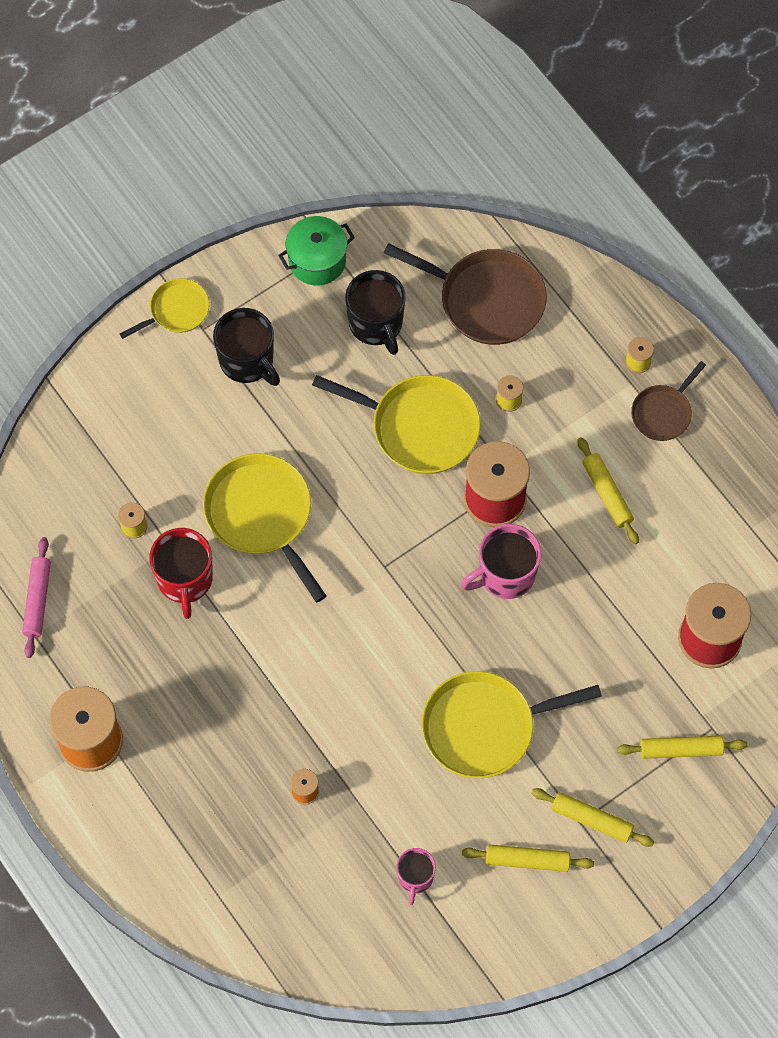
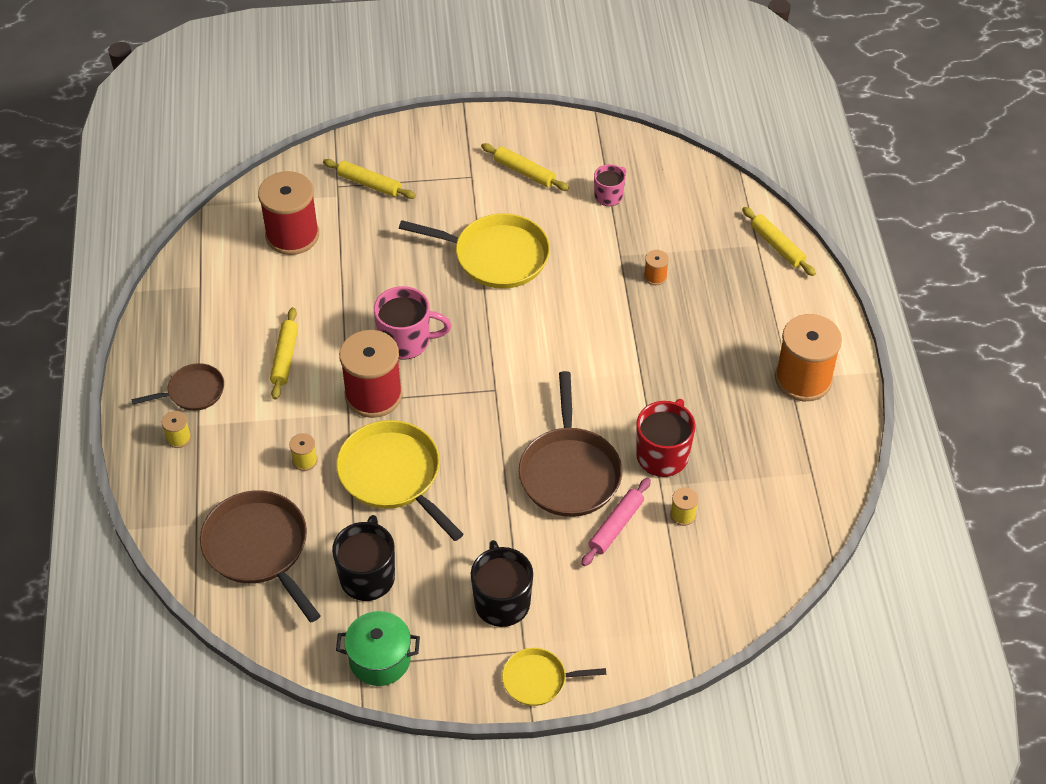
camera: 150 degrees left, 15 degrees down
(37, 600) = (796, 497): pink rolling pin -> pink rolling pin (616, 526)
(261, 515) = (569, 472): yellow pan -> brown pan
(592, 819) = (462, 174): yellow rolling pin -> yellow rolling pin (777, 246)

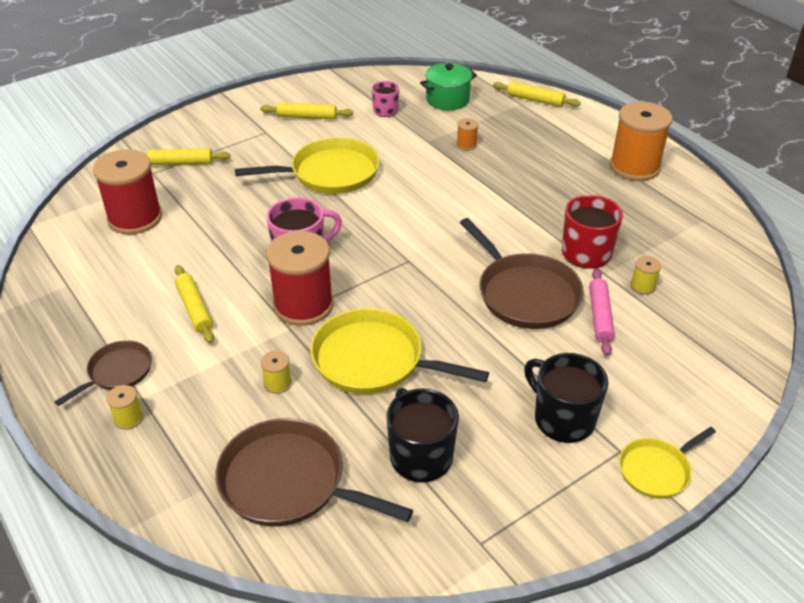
camera: 30 degrees left, 10 degrees down
(380, 659) = (496, 527): green pot -> green pot (447, 100)

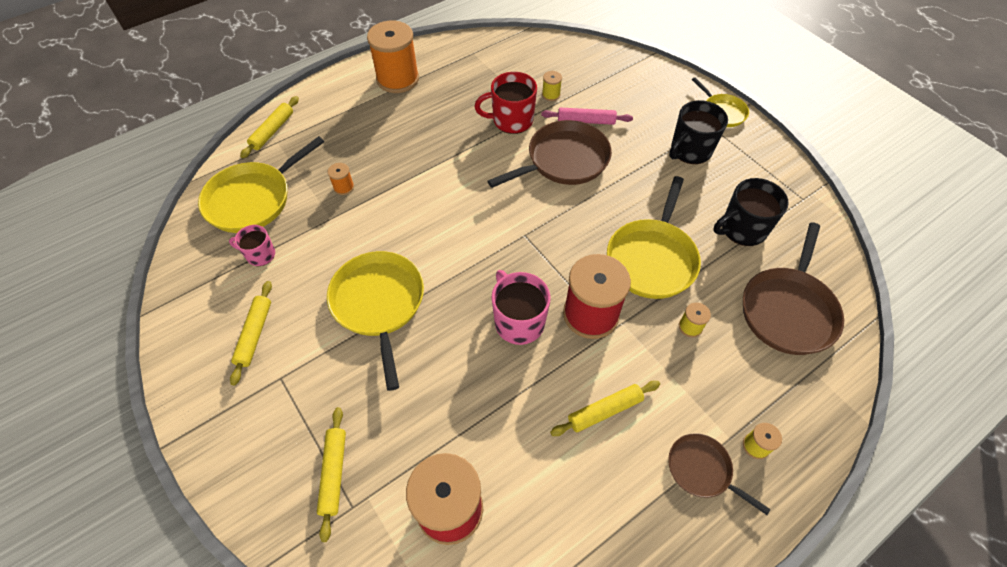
camera: 90 degrees left, 15 degrees up
(447, 100) = (253, 199): green pot -> yellow pan

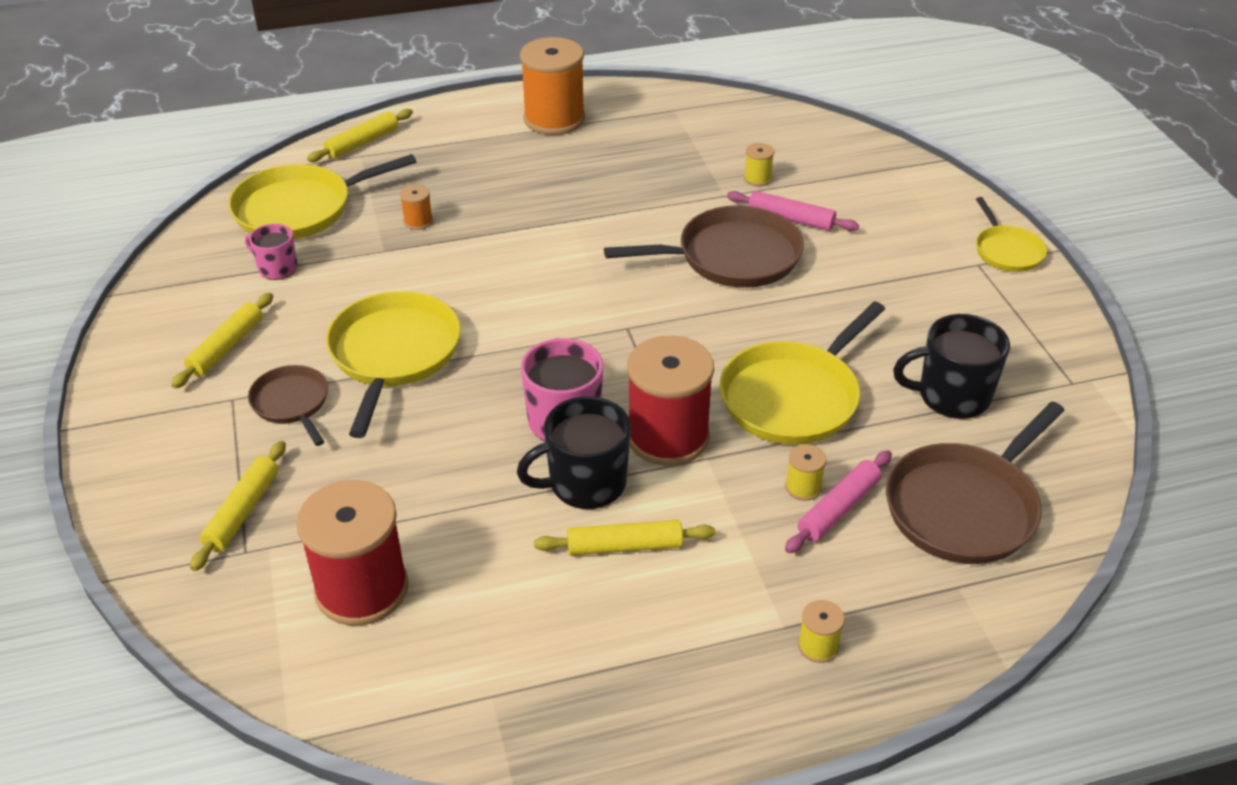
camera: 20 degrees right, 15 degrees down
(511, 120) = (683, 196): red mug -> none
(690, 151) = (927, 286): black mug -> black mug (585, 483)
(701, 470) = (722, 649): brown pan -> brown pan (292, 403)
(718, 336) = (838, 509): none -> pink rolling pin

